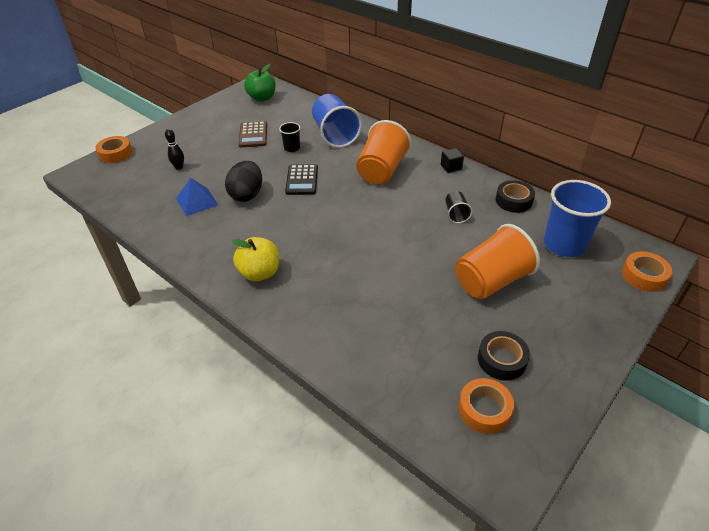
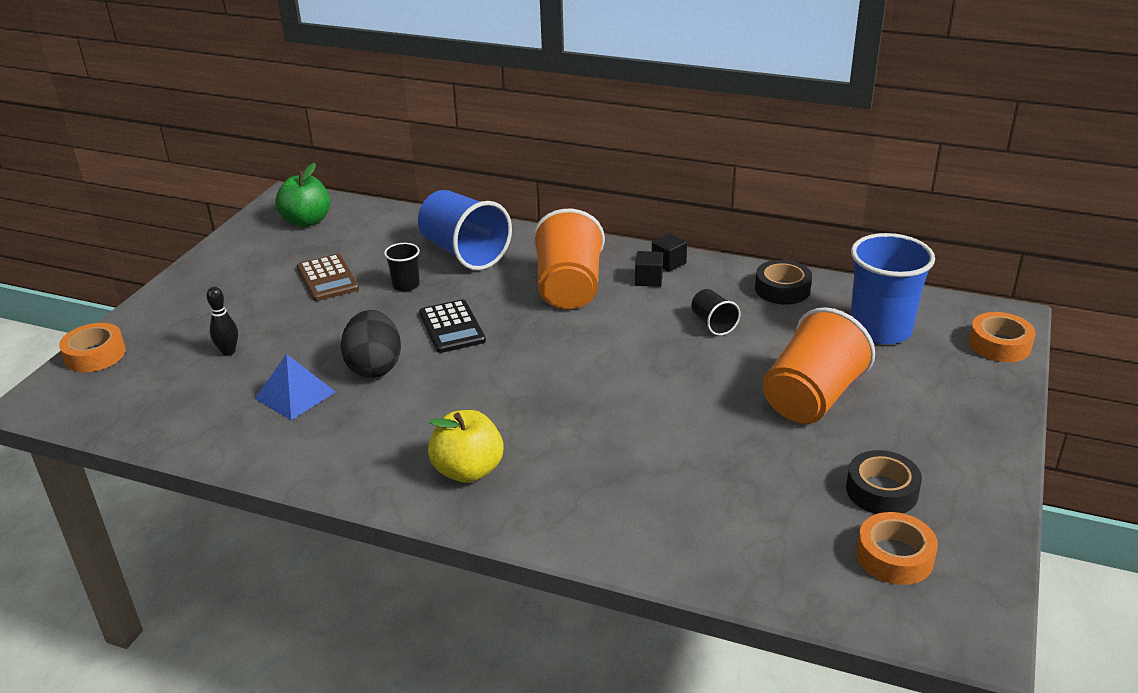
camera: 20 degrees left, 10 degrees down
(432, 175) = (648, 280): none -> black cube

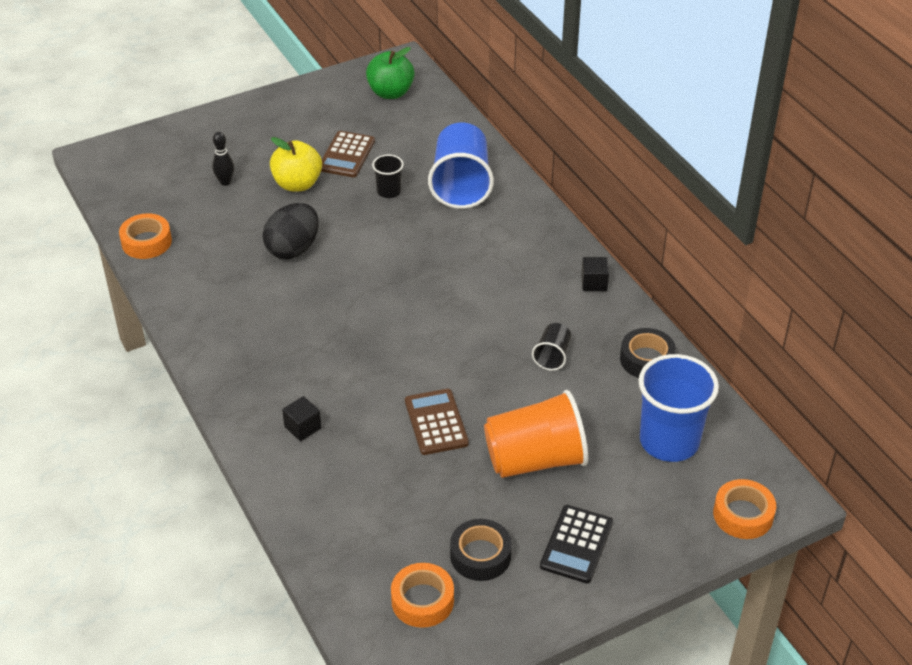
camera: 40 degrees right, 10 degrees up
(95, 355) = (153, 138): orange tape -> orange tape (146, 242)
(295, 395) = (226, 241): blue pyramid -> none
(451, 327) = (376, 246): black calculator -> black calculator (576, 544)
(468, 470) = (257, 363): yellow apple -> yellow apple (297, 184)
(569, 289) = (492, 262): orange cup -> none
(648, 280) = (559, 289): black cube -> black cube (303, 427)
(696, 420) = (436, 422): none -> brown calculator

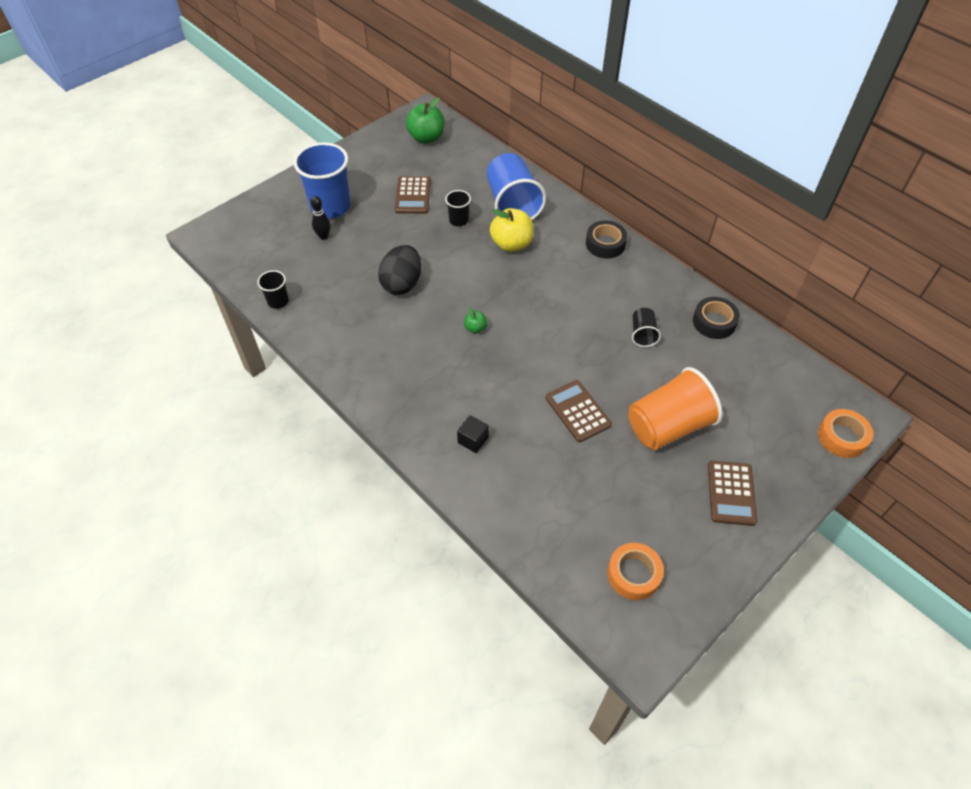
camera: 15 degrees left, 10 degrees up
(146, 242) = (278, 301): orange tape -> black cup
(297, 184) = (383, 227): yellow apple -> yellow apple (511, 244)
(357, 312) = (475, 328): none -> green apple
(480, 555) = (662, 521): black tape -> black tape (605, 244)
(576, 544) = (731, 493): black calculator -> brown calculator
(594, 283) = (647, 266): black cube -> none
(669, 441) = (761, 387): blue cup -> blue cup (330, 207)

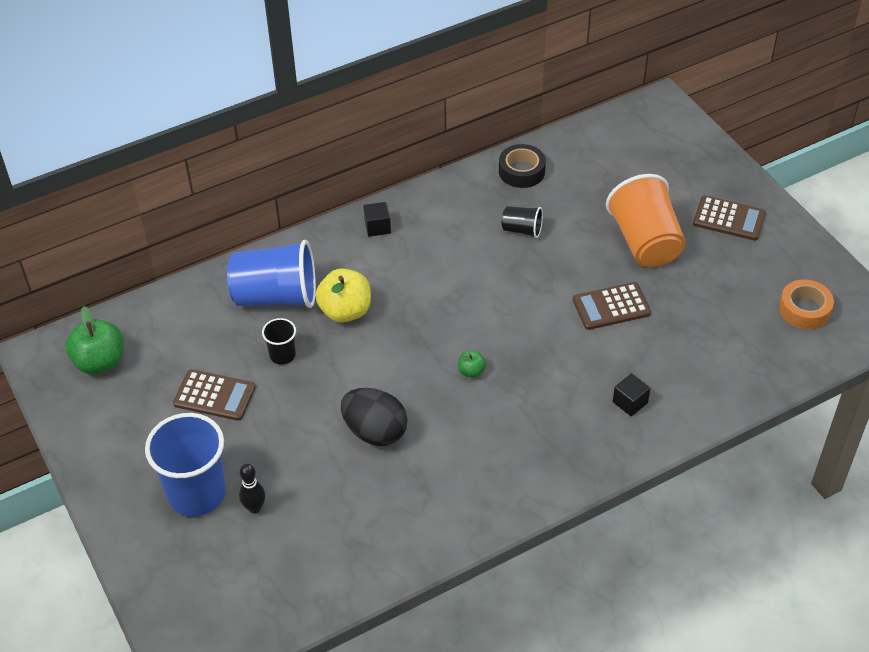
camera: 75 degrees left, 5 degrees down
(278, 301) = (361, 573): black cup -> none
(605, 244) = (377, 227): black tape -> black cube
(842, 437) = (682, 127): orange tape -> none

